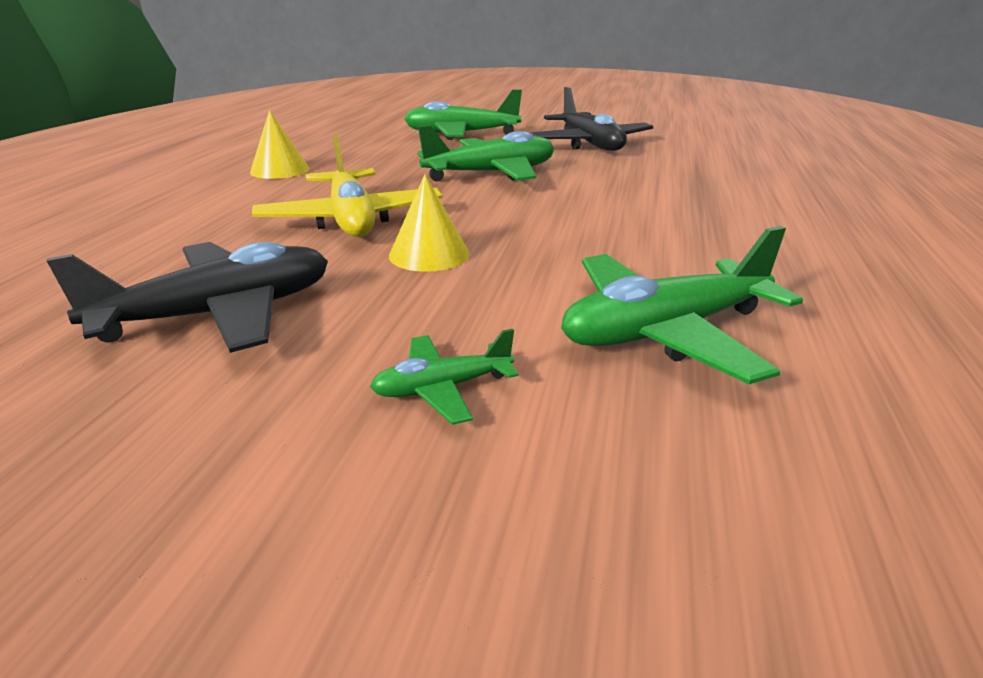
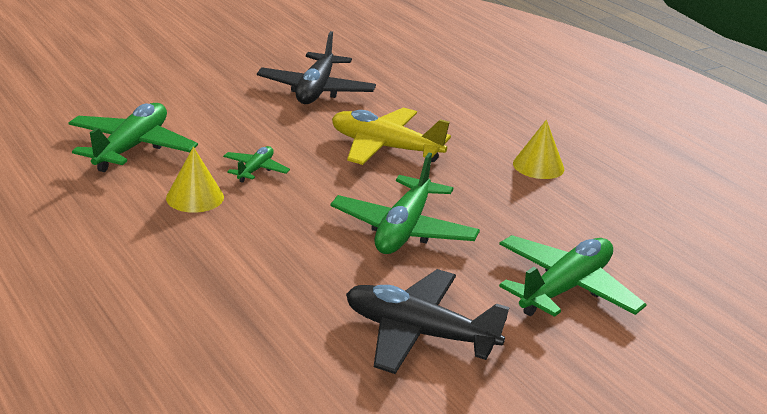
camera: 130 degrees right, 0 degrees up
(429, 254) = (297, 144): yellow cone -> yellow cone (195, 197)
(442, 388) = (190, 100): green plane -> green plane (255, 170)

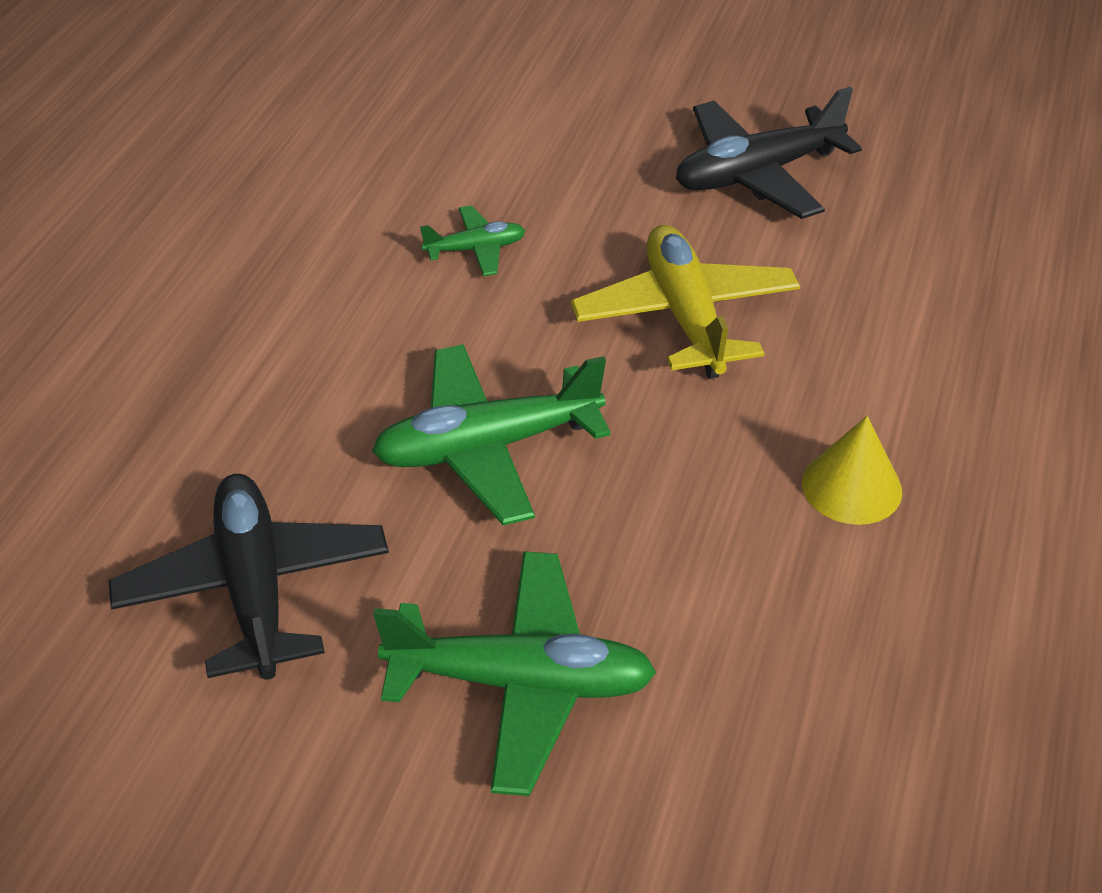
camera: 55 degrees right, 15 degrees up
(132, 147) = (404, 139): green plane -> none
(195, 197) = (353, 245): yellow cone -> none

